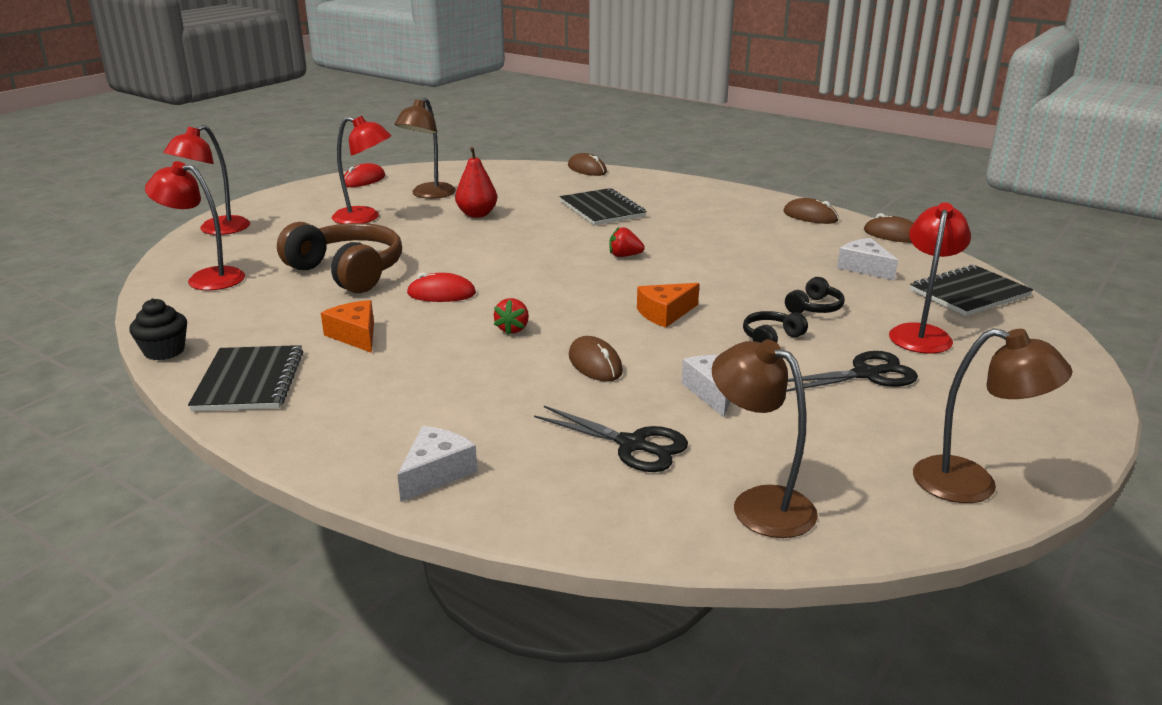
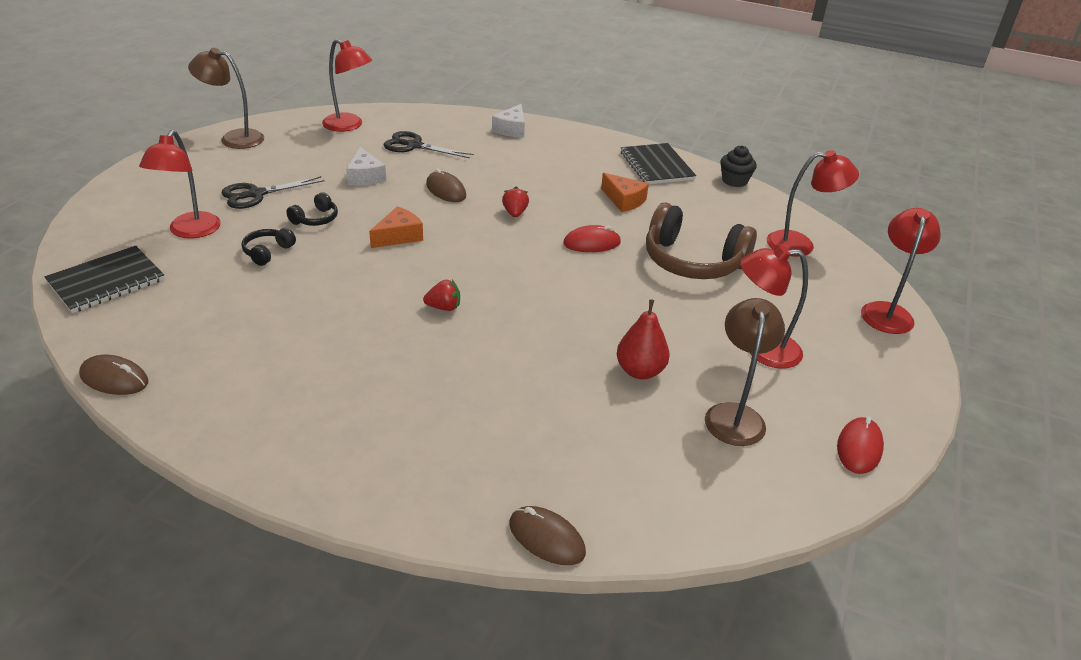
camera: 165 degrees right, 10 degrees up
(602, 209) = (489, 401): black notebook -> none
(759, 504) = (349, 125): brown lamp -> red lamp
(810, 216) = (204, 414): brown mouse -> none
(864, 268) = (190, 310): white cheese -> none

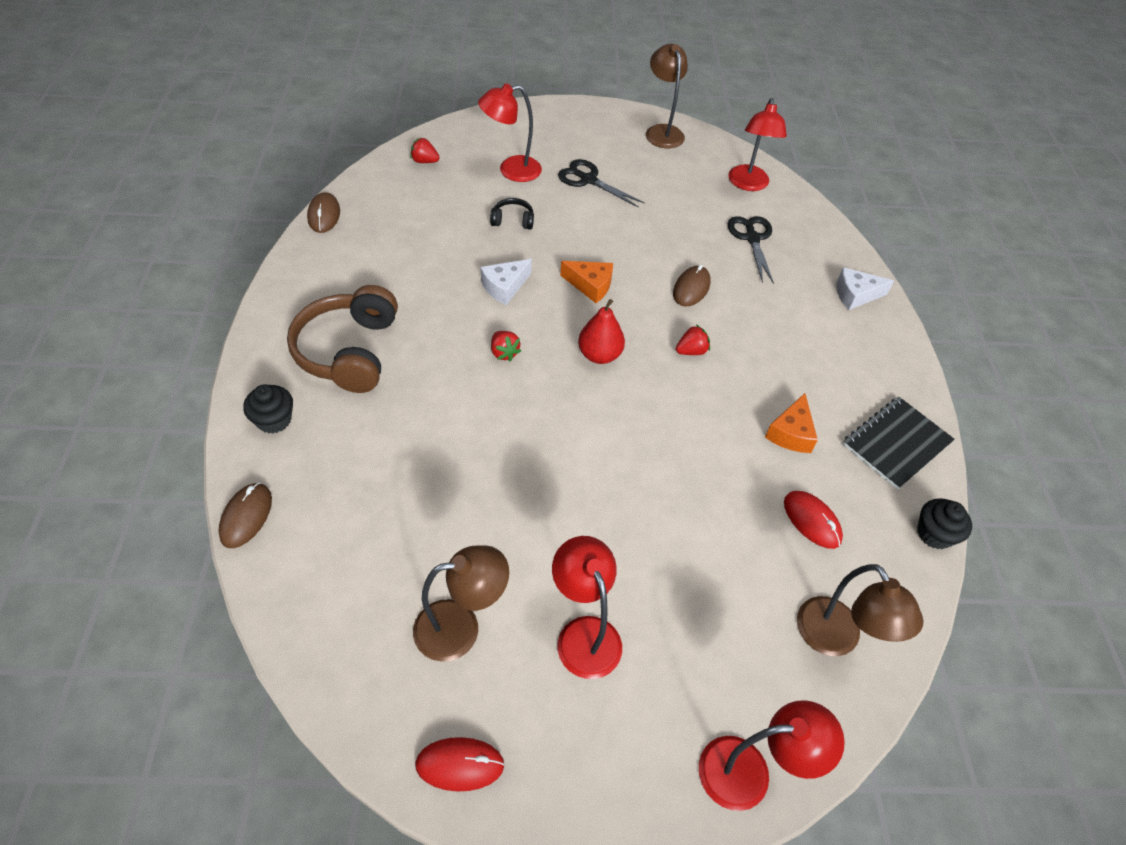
camera: 65 degrees right, 15 degrees up
(106, 281) = (424, 161): black notebook -> red strawberry
(315, 219) = (578, 226): black headphones -> none
(365, 176) = (669, 228): white cheese -> white cheese (504, 287)
(422, 489) = (274, 420): none -> black cupcake
(592, 243) = (683, 428): red mouse -> red mouse (812, 520)
(640, 371) = (489, 527): red pear -> red pear (599, 355)
(692, 261) = (712, 529): brown headphones -> brown headphones (349, 351)
(800, 244) = (835, 639): red lamp -> brown lamp

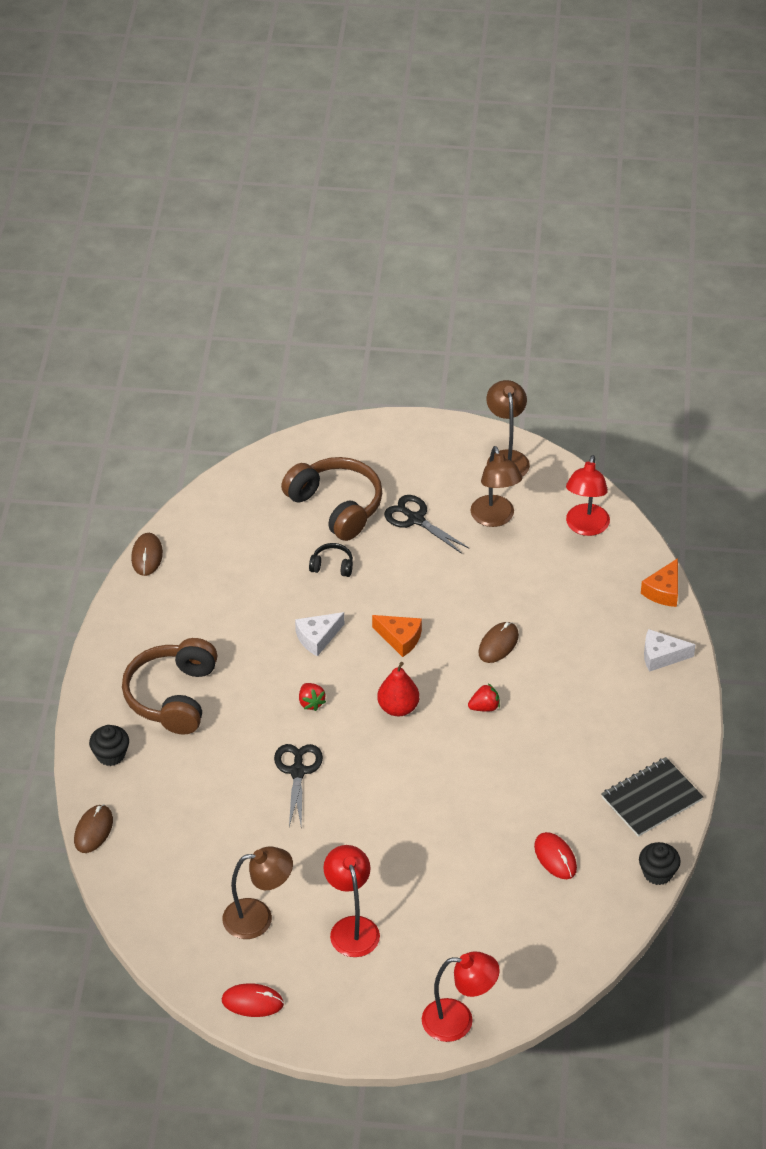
camera: 10 degrees right, 5 degrees down
(424, 161) = (247, 494): red strawberry -> none
(511, 170) = (336, 506): red lamp -> brown headphones
(752, 238) = (573, 591): black scissors -> black scissors (298, 771)
(791, 433) = (558, 785): orange cheese -> orange cheese (663, 591)
(835, 639) = (548, 943): brown lamp -> brown lamp (495, 518)

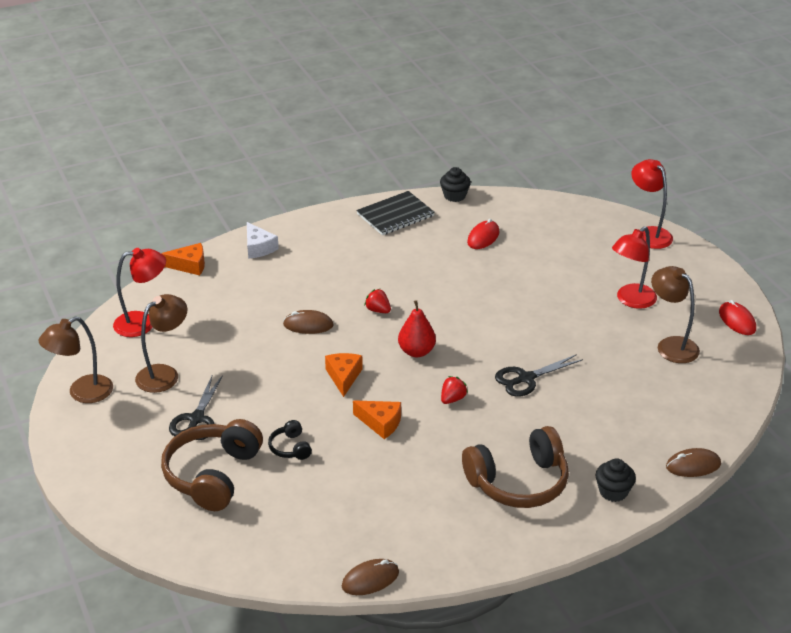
camera: 120 degrees left, 10 degrees down
(317, 638) = (380, 423): white cheese -> orange cheese
(651, 799) = (395, 215): black notebook -> black notebook turned 60 degrees counterclockwise

